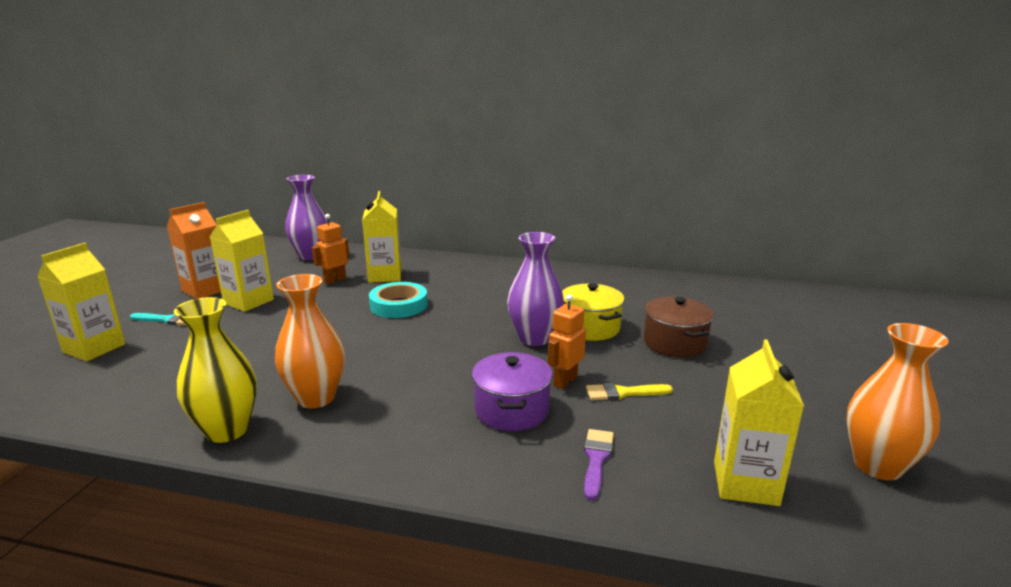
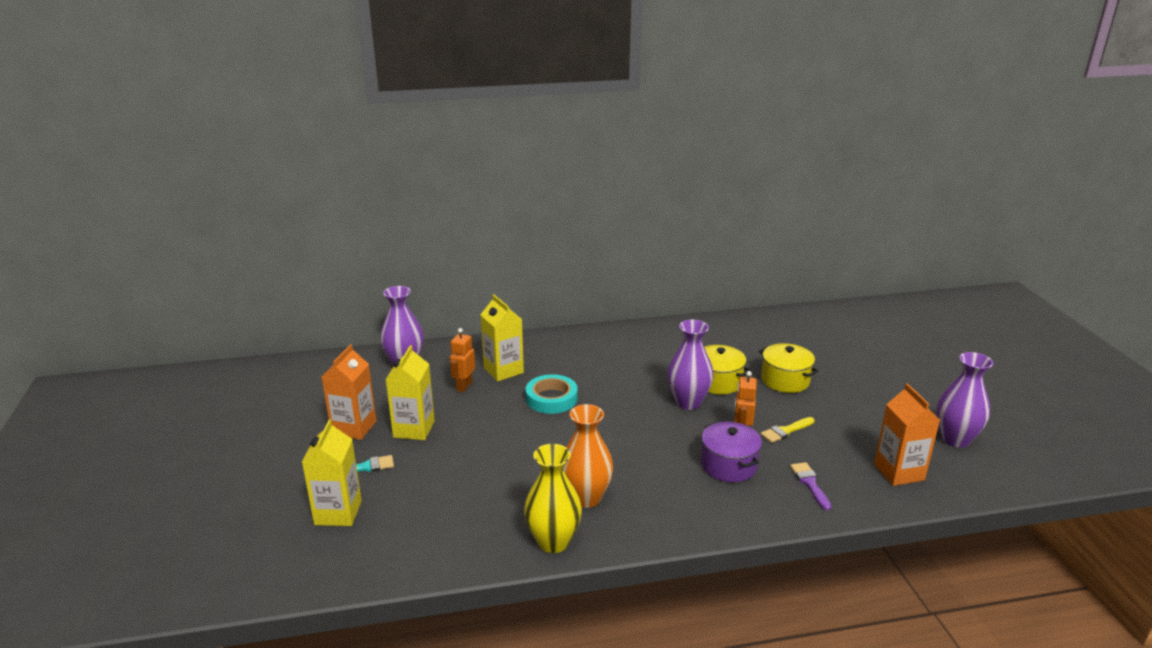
camera: 25 degrees left, 5 degrees up
(674, 343) = (785, 380): brown pot -> yellow pot
(745, 483) = (899, 472): yellow carton -> orange carton
(877, 466) = (955, 439): orange vase -> purple vase

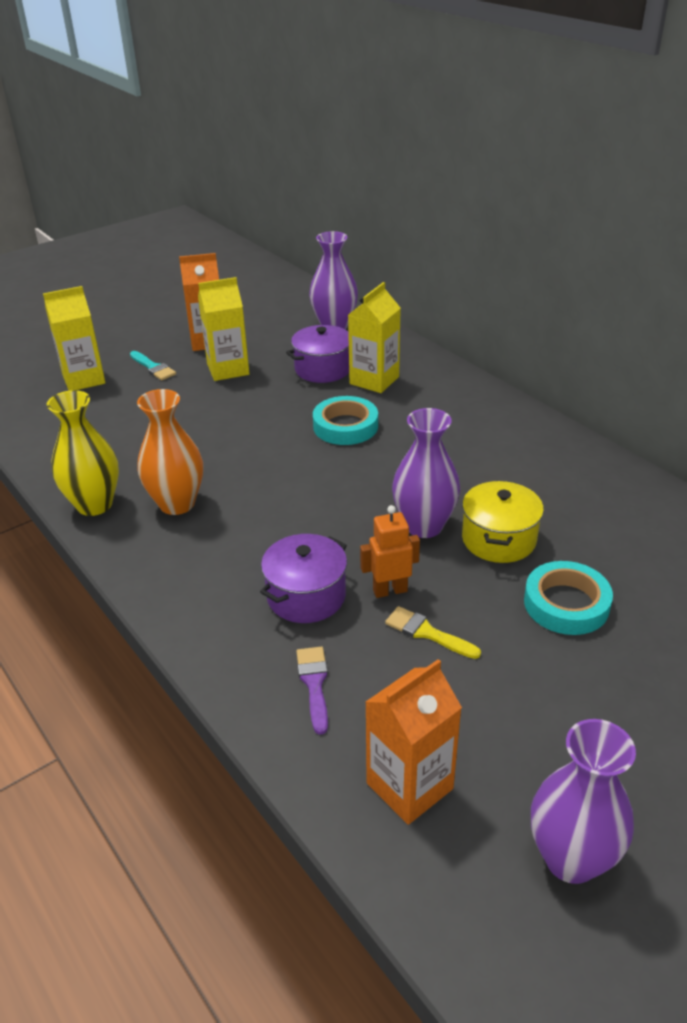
camera: 65 degrees right, 10 degrees up
(464, 386) = (323, 369): orange robot -> purple pot
(785, 380) = (566, 604): yellow pot -> turquoise tape
(810, 483) = (314, 684): purple brush -> purple brush turned 60 degrees counterclockwise

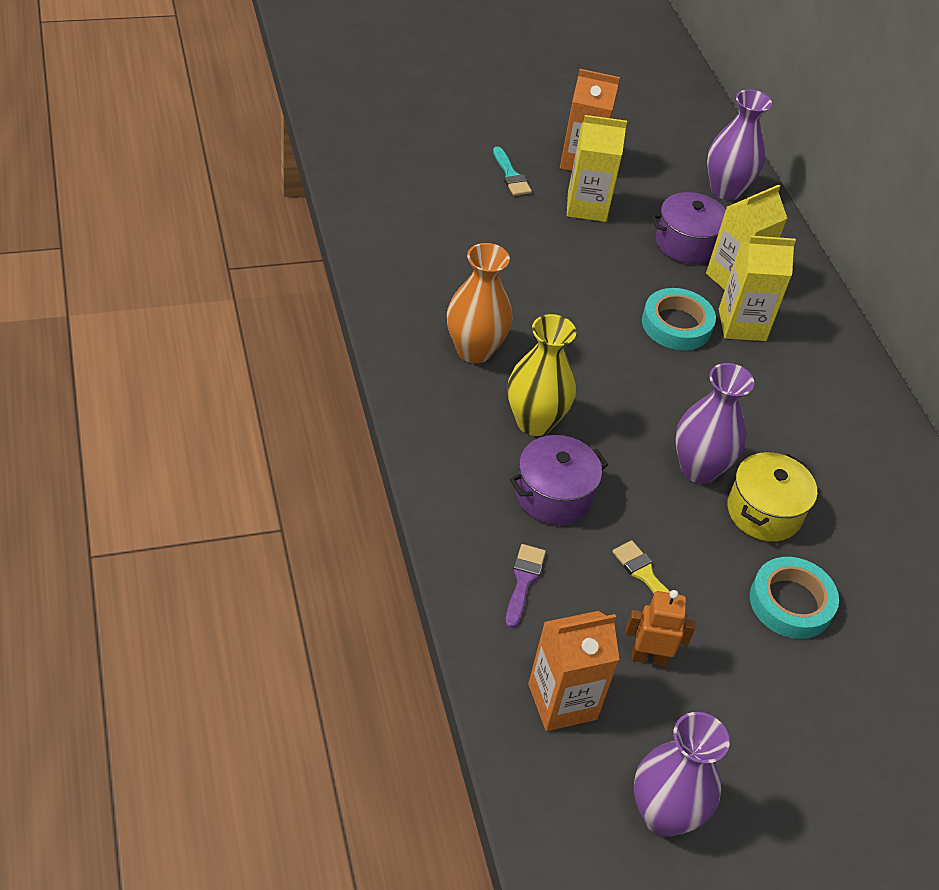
camera: 15 degrees right, 10 degrees up
(84, 379) = (436, 164): yellow carton -> yellow carton (742, 325)
(94, 504) = (397, 321): yellow vase -> yellow vase (534, 422)
(390, 590) = (632, 521): orange robot -> orange robot (649, 657)

